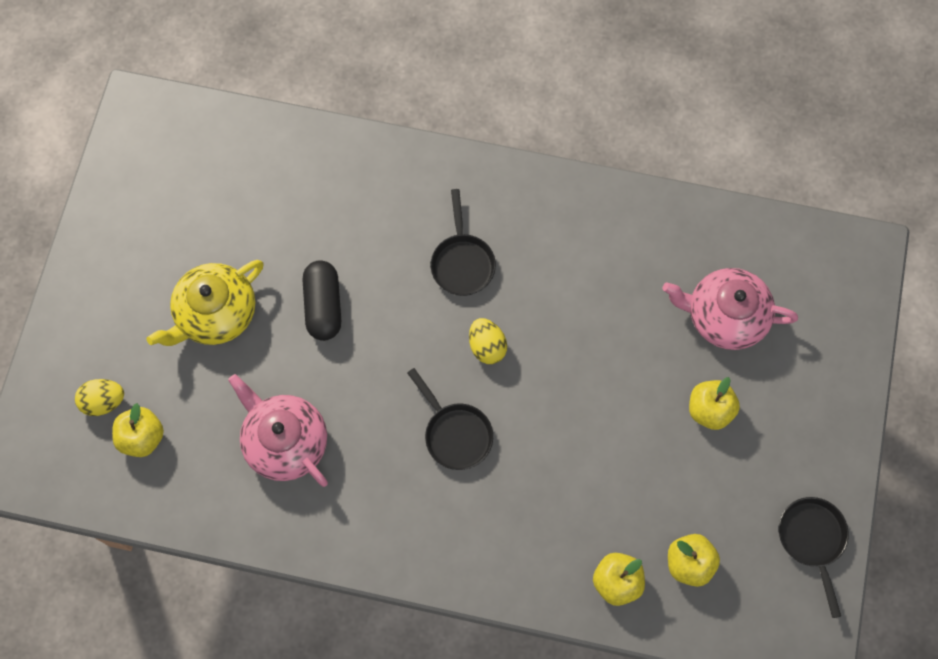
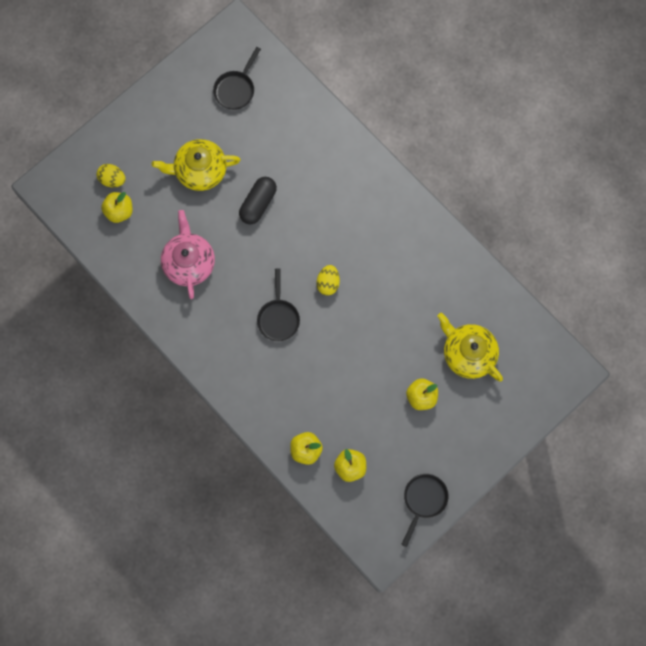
camera: 35 degrees right, 5 degrees up
(462, 262) = (348, 229): black pan -> black pan (236, 89)
(724, 316) = (468, 353): pink teapot -> yellow teapot

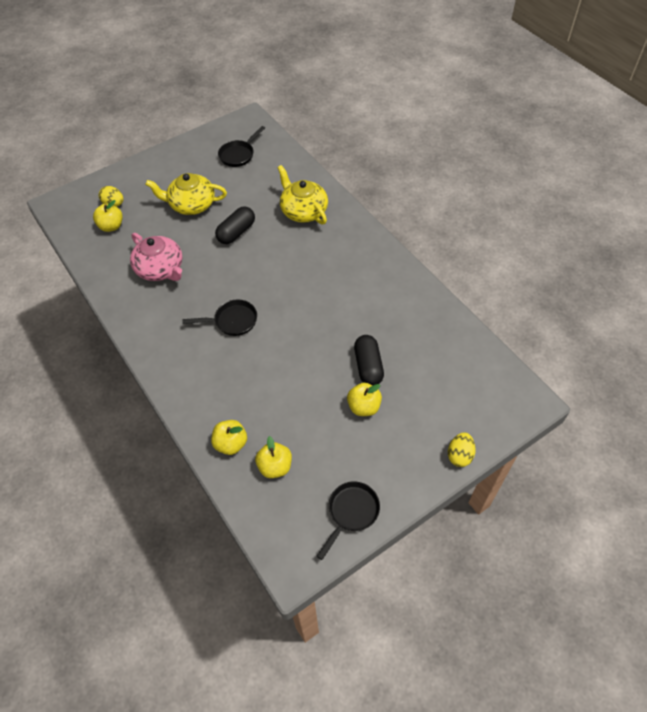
camera: 10 degrees right, 20 degrees down
(189, 262) = (161, 269): pink teapot -> pink teapot turned 135 degrees clockwise
(278, 317) = (232, 321): black pan -> black pan turned 105 degrees counterclockwise
(328, 283) = (287, 298): yellow egg -> yellow egg (459, 455)
(420, 353) = (368, 366): none -> black capsule
(468, 353) = (418, 372): yellow teapot -> yellow teapot (303, 211)

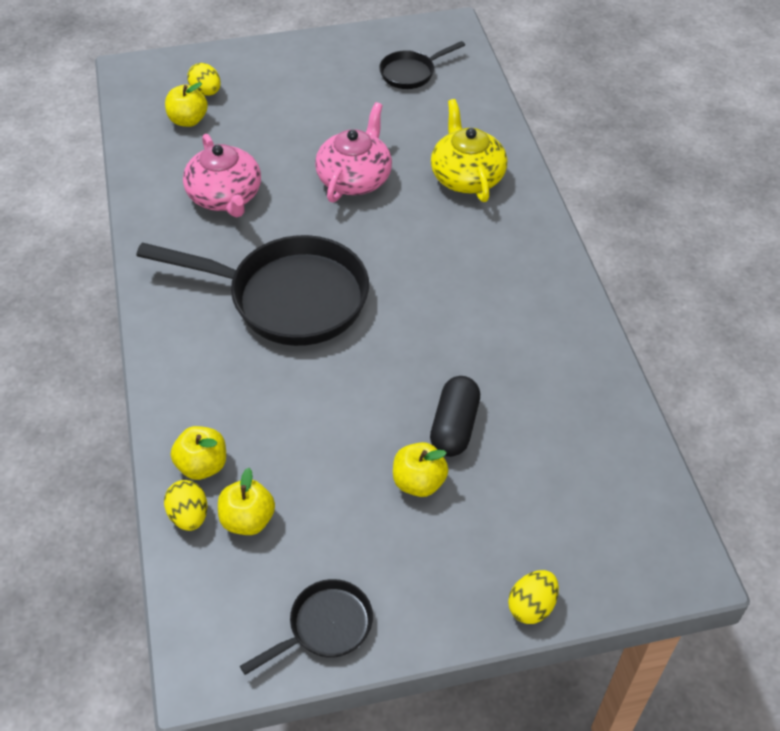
camera: 20 degrees right, 5 degrees down
(191, 204) = (310, 122): yellow teapot -> none
(232, 321) = (288, 298): black pan -> black pan, size x2.06
(236, 232) = (355, 178): black capsule -> pink teapot
(238, 477) = (189, 516): none -> yellow egg

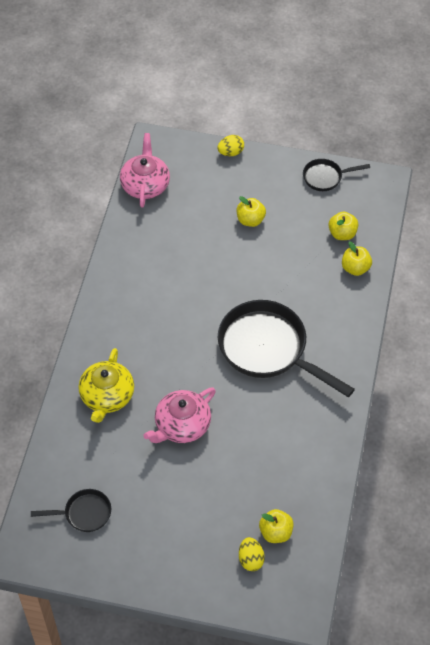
camera: 155 degrees left, 5 degrees up
(189, 516) = (370, 246): yellow egg -> none
(225, 196) = (276, 445): pink teapot -> pink teapot (145, 184)
(454, 426) = (217, 239): black capsule -> none

